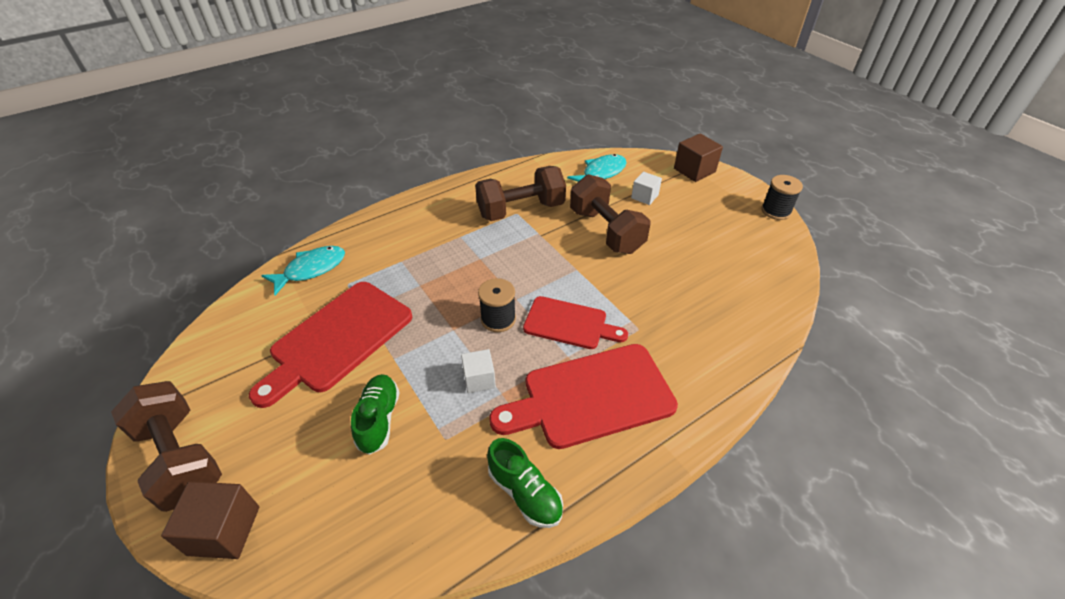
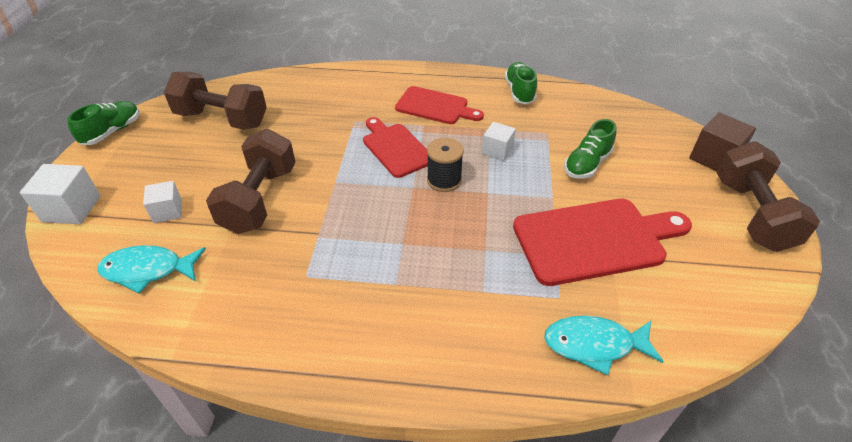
camera: 140 degrees left, 0 degrees up
(521, 210) = (297, 277): brown dumbbell -> brown dumbbell (222, 119)
(591, 397) = (435, 106): red cutting board -> red cutting board, size x0.63
(694, 170) = (72, 208): brown cube -> white cube
(776, 211) = (112, 132): black spool -> green shoe

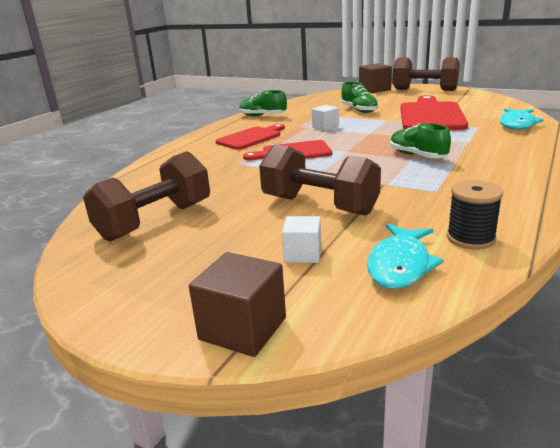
camera: 65 degrees left, 20 degrees down
(72, 208) = (243, 328): white cube -> brown cube
(112, 132) = (83, 299): green shoe -> green shoe (417, 156)
(444, 180) = (346, 142): black spool -> black spool (470, 238)

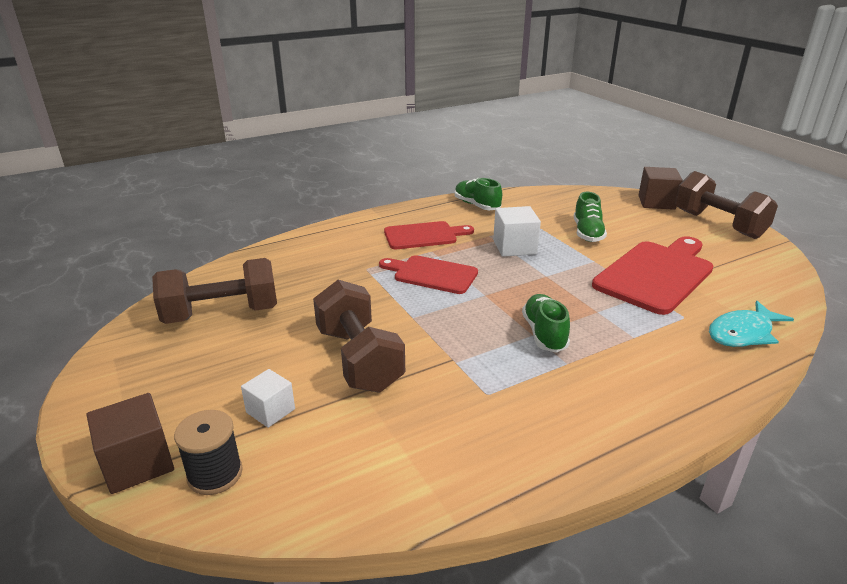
camera: 30 degrees right, 5 degrees up
(325, 127) = (514, 247): white cube -> white cube, size x1.53
(400, 265) = (322, 468): turquoise fish -> none
(470, 238) = (424, 473): black spool -> black spool (215, 474)

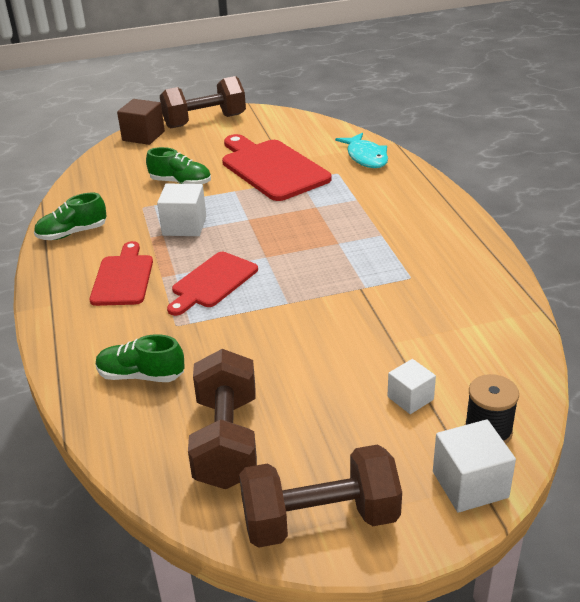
camera: 75 degrees left, 5 degrees up
(138, 463) = (470, 484): brown cube -> white cube
(359, 359) = (346, 340): brown dumbbell -> brown dumbbell (320, 520)
(544, 334) = (339, 237): green shoe -> green shoe (141, 375)

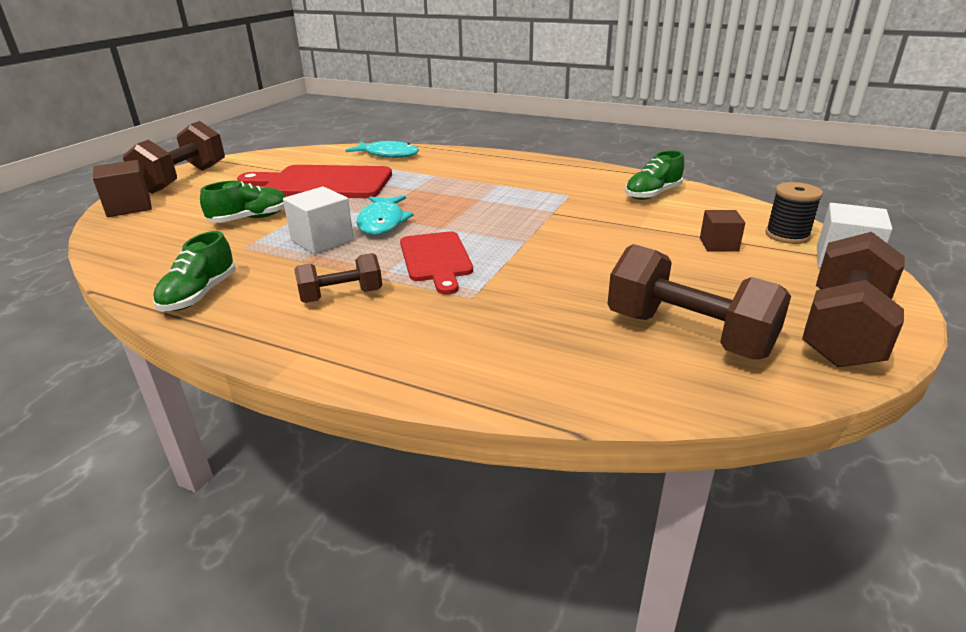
camera: 50 degrees left, 5 degrees down
(123, 278) = (341, 296): red cutting board -> brown dumbbell
(141, 375) = (524, 343): green shoe -> green shoe (652, 194)
(240, 230) = (382, 222): none -> turquoise fish
(410, 398) = (718, 245): white cube -> brown cube

